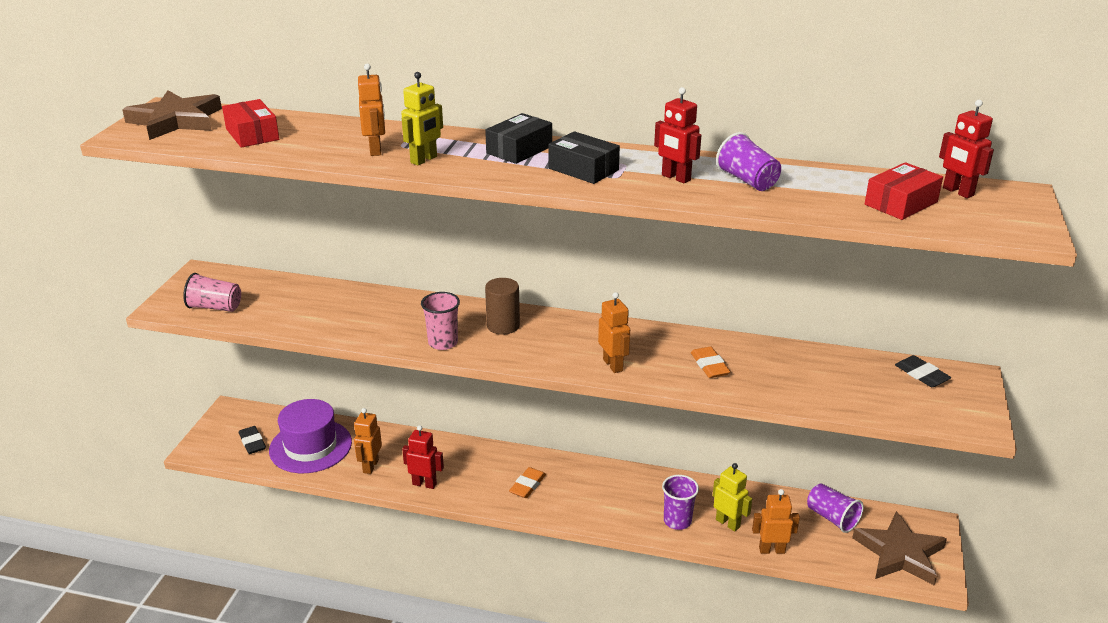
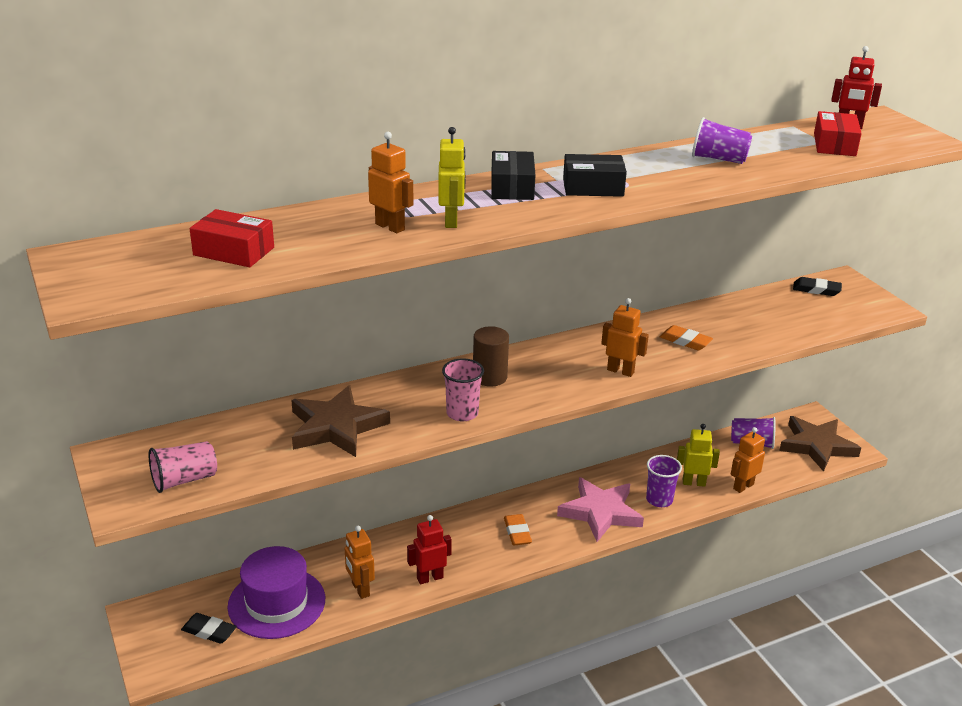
camera: 40 degrees left, 0 degrees up
(176, 120) = (113, 265): brown star -> brown star (336, 427)
(613, 505) = (600, 512): none -> pink star
(675, 178) = (669, 172): red robot -> none

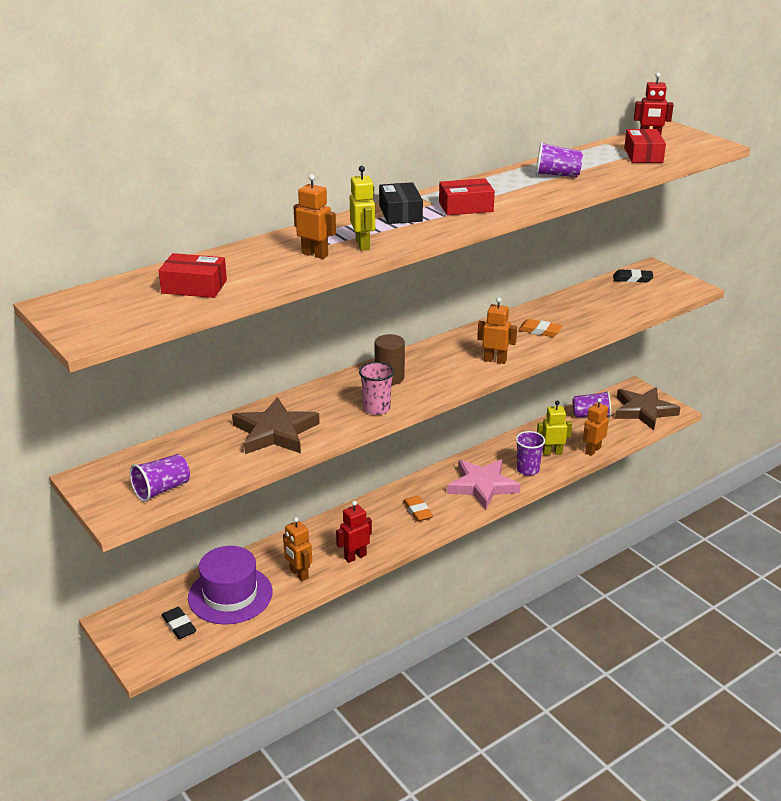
camera: 10 degrees left, 0 degrees up
(184, 480) = (162, 489): pink cup -> purple cup
(209, 631) = (179, 625): black eraser -> black eraser turned 45 degrees clockwise
(593, 187) = (466, 207): black box -> red box

